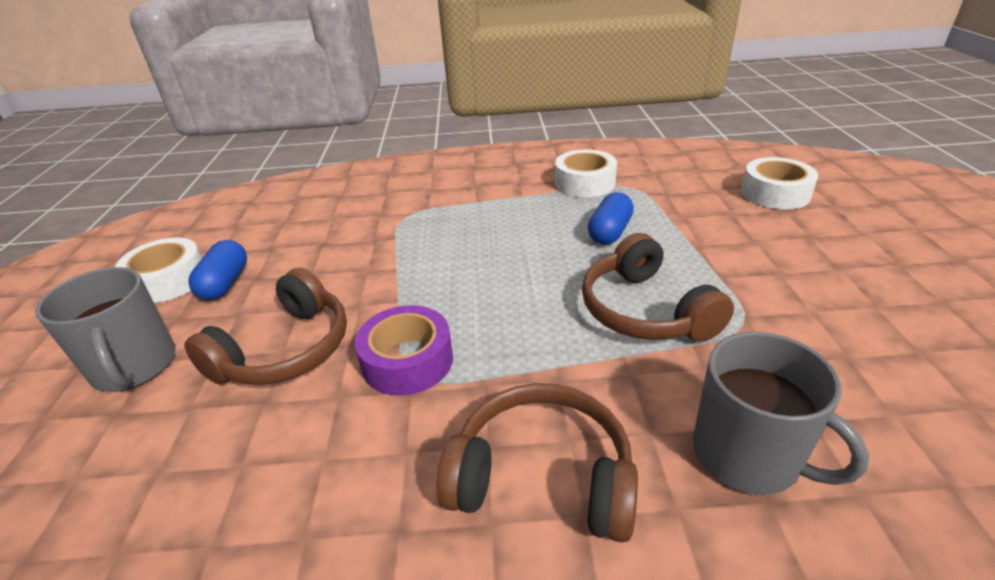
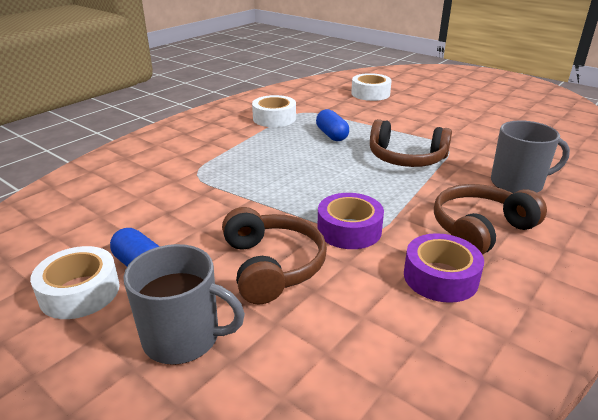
camera: 50 degrees left, 5 degrees down
(375, 493) = (440, 277): none -> purple tape

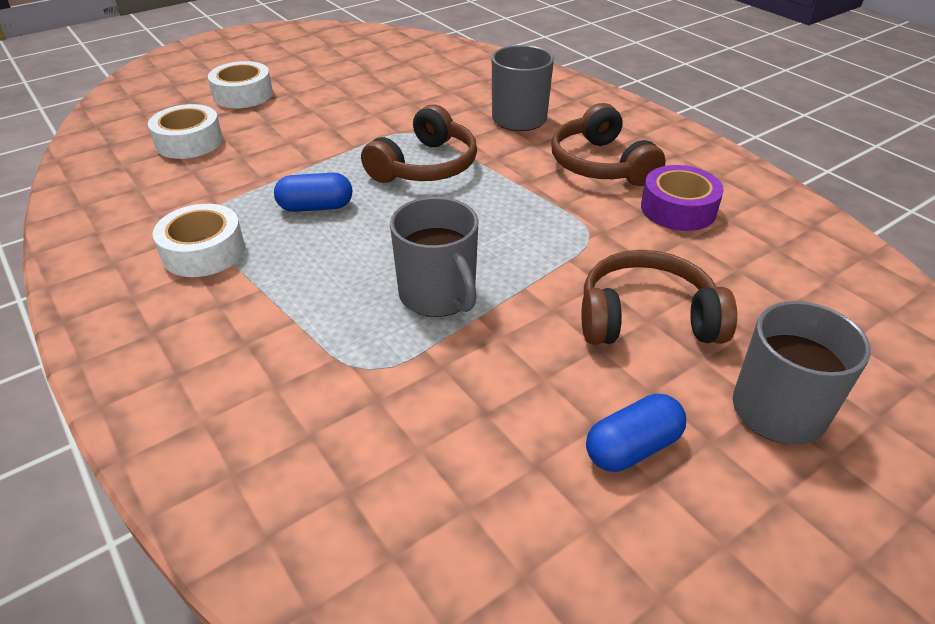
camera: 75 degrees left, 10 degrees up
(80, 292) = (689, 523): white tape -> white tape (243, 95)
(265, 183) = (438, 295): none -> grey mug
(349, 230) = (582, 245): purple tape -> none

